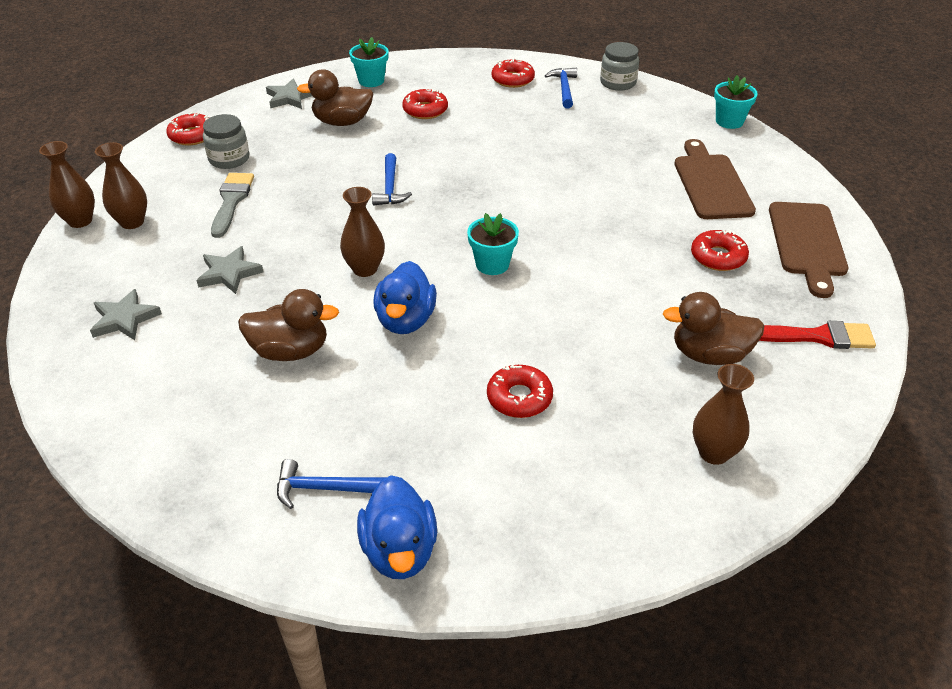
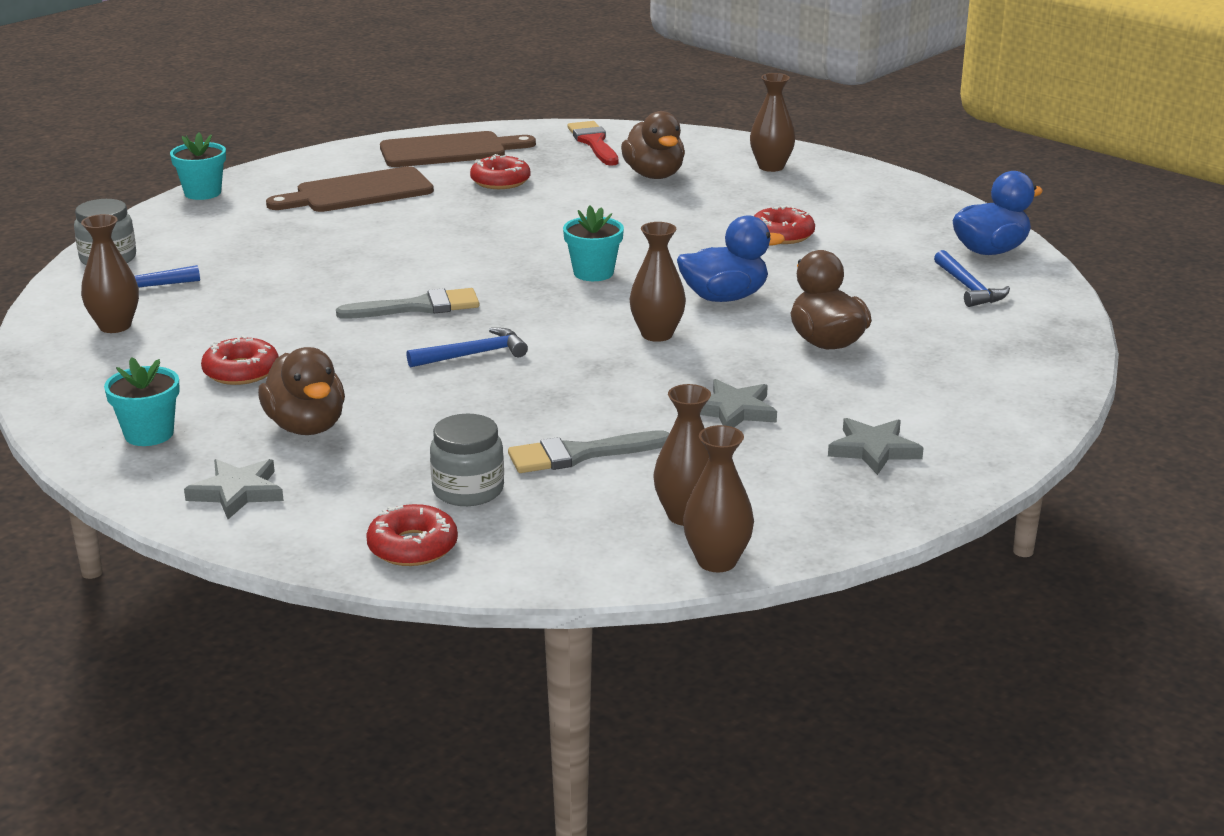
camera: 110 degrees left, 15 degrees down
(477, 178) = (418, 307): none -> grey brush
(512, 79) = (115, 326): red donut -> brown vase

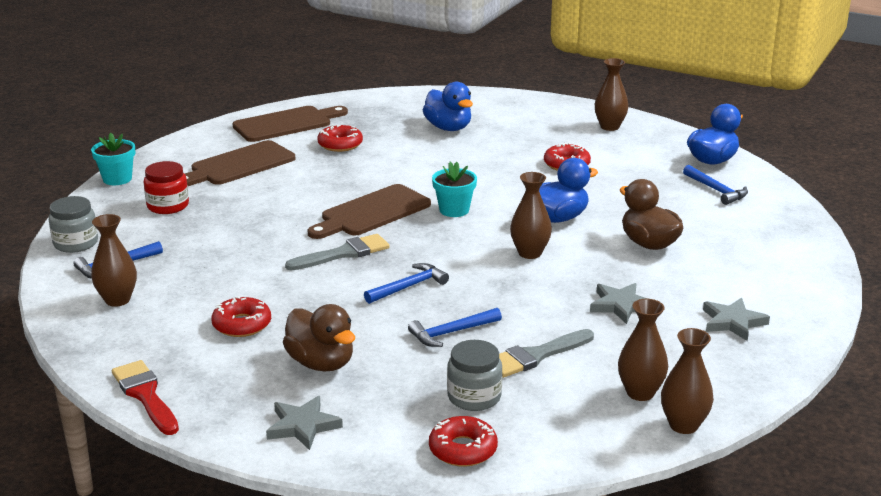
camera: 15 degrees left, 0 degrees up
(149, 434) = (202, 388): turquoise flower pot -> none
(242, 229) = (168, 206): none -> red jar
(486, 264) = (372, 213): none -> brown cutting board
(490, 414) = (451, 333): none -> blue hammer
(594, 143) = (389, 107): red brush -> red brush (145, 395)
(654, 175) = (448, 128): brown duck -> blue duck
(771, 167) = (526, 113): brown vase -> brown vase (609, 127)

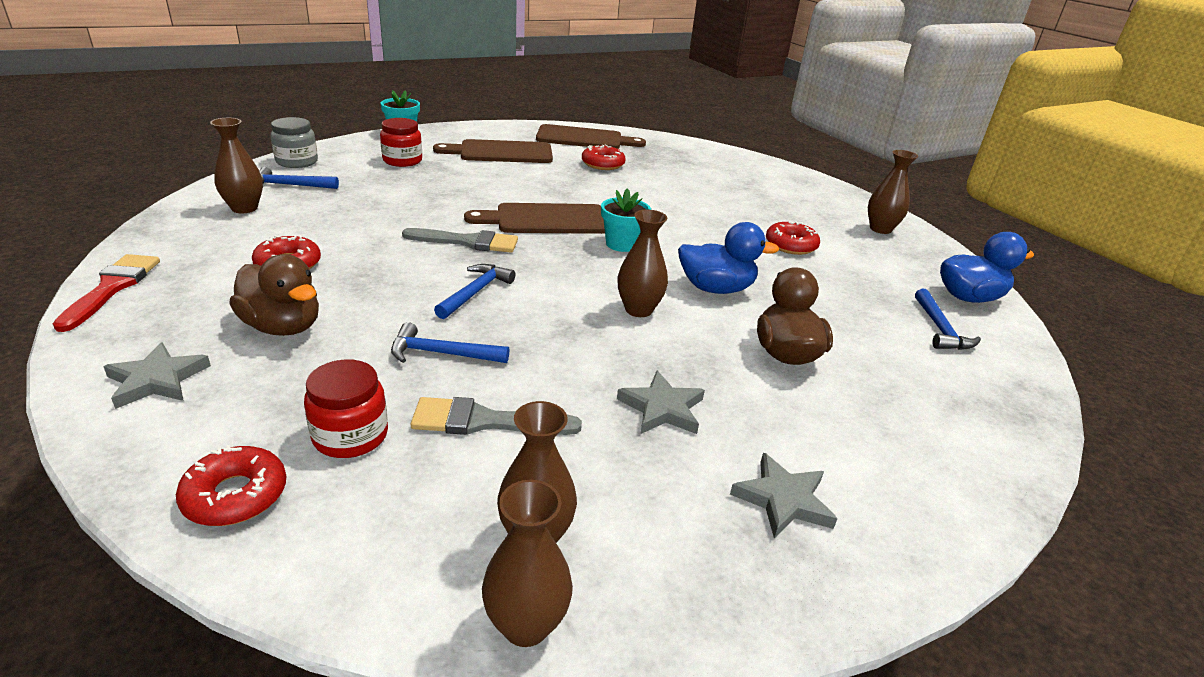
camera: 30 degrees right, 5 degrees up
(321, 363) = (283, 327): brown duck -> brown duck turned 45 degrees counterclockwise
(408, 286) = (475, 292): blue hammer -> blue hammer turned 60 degrees counterclockwise
(448, 128) = (715, 181): blue duck -> none
(474, 397) = (350, 436): grey jar -> red jar

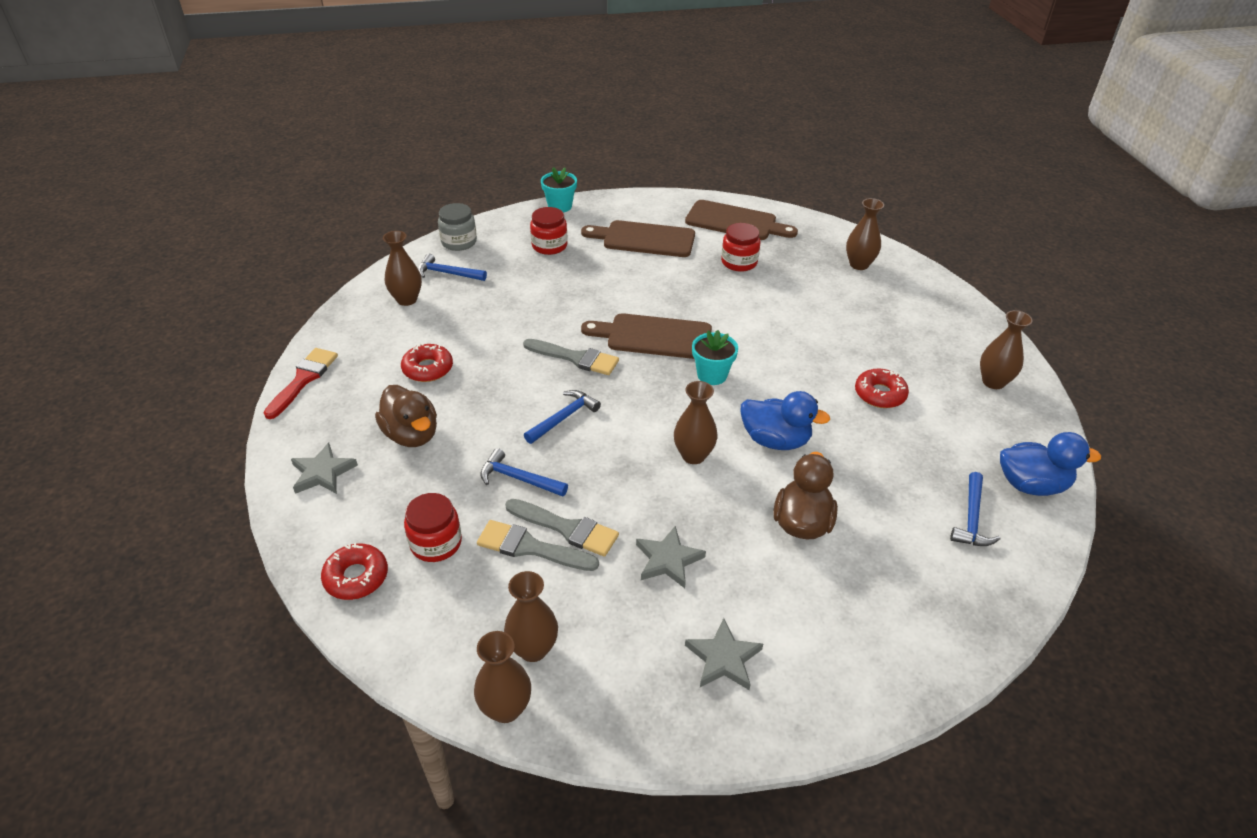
camera: 20 degrees right, 10 degrees up
(524, 395) = (566, 528): none -> grey brush
(603, 164) = (739, 262): red donut -> red jar
(712, 161) = (859, 264): none -> brown vase

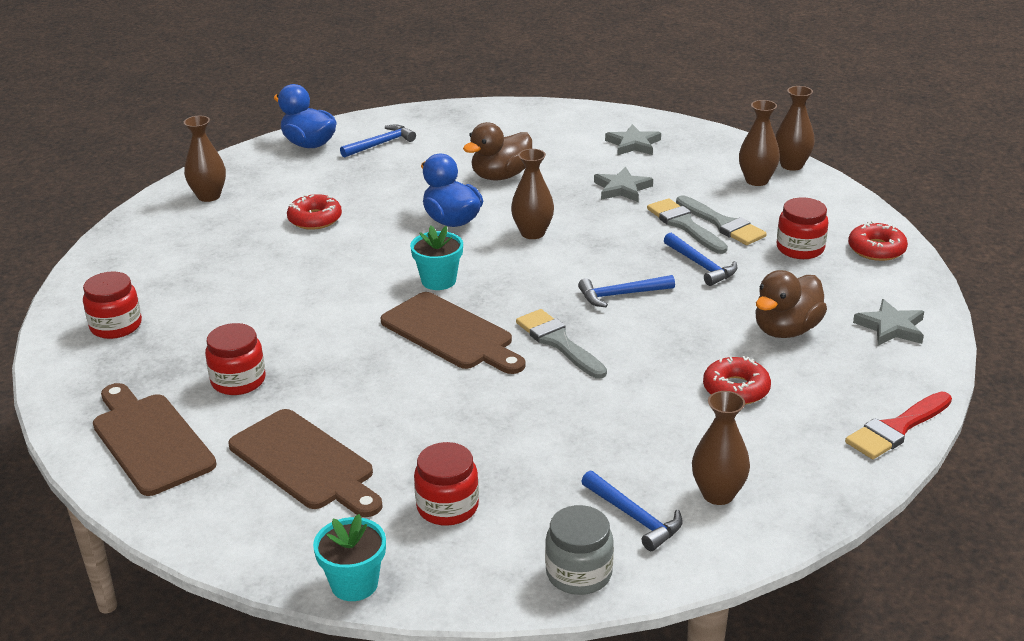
camera: 145 degrees left, 10 degrees down
(411, 435) = (786, 330): brown duck -> brown duck turned 135 degrees counterclockwise
(859, 264) = (116, 326): brown vase -> red jar

